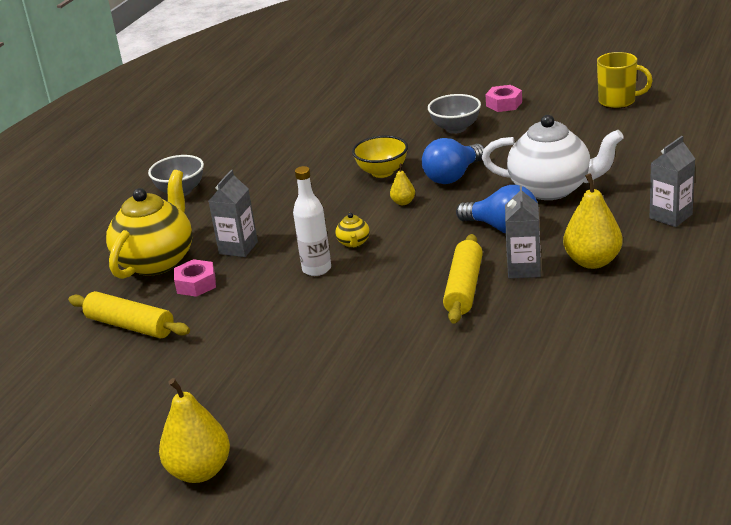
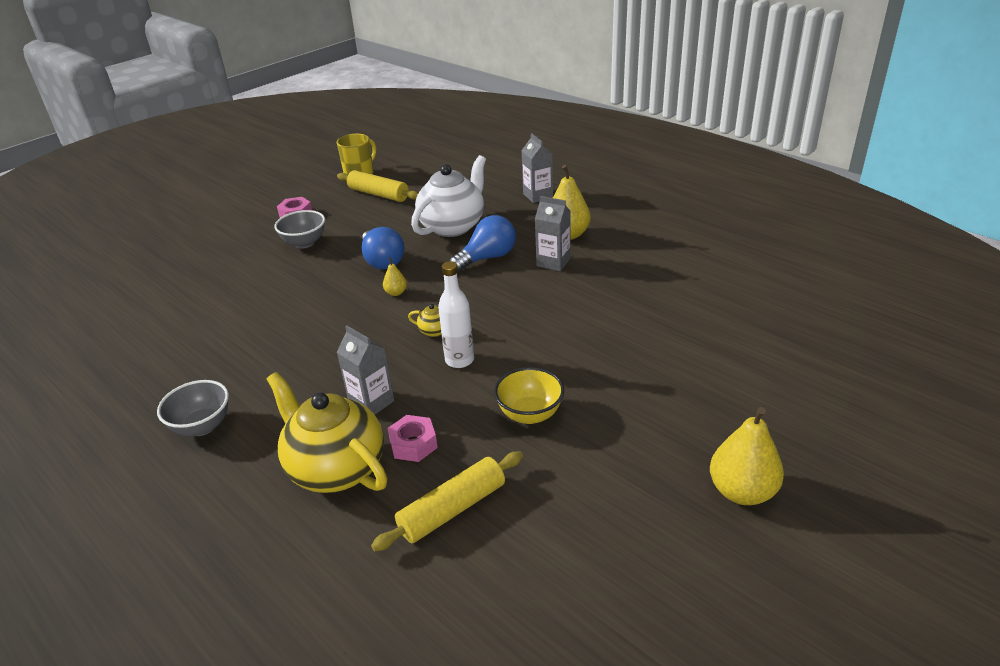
camera: 70 degrees left, 5 degrees up
(382, 172) = (331, 292): yellow bowl -> yellow bowl (530, 414)
(464, 288) = (557, 292): yellow rolling pin -> yellow rolling pin (378, 194)

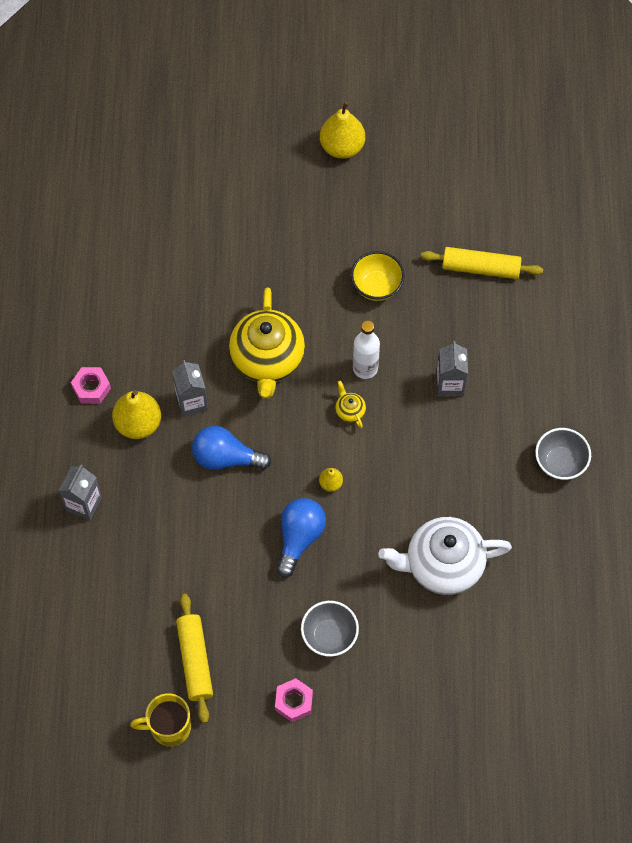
camera: 135 degrees left, 30 degrees up
(336, 468) = (512, 351): yellow teapot -> yellow teapot (267, 360)
(413, 444) = (458, 328): pink nut -> pink nut (91, 388)
(453, 226) = (198, 531): white teapot -> white teapot (443, 565)

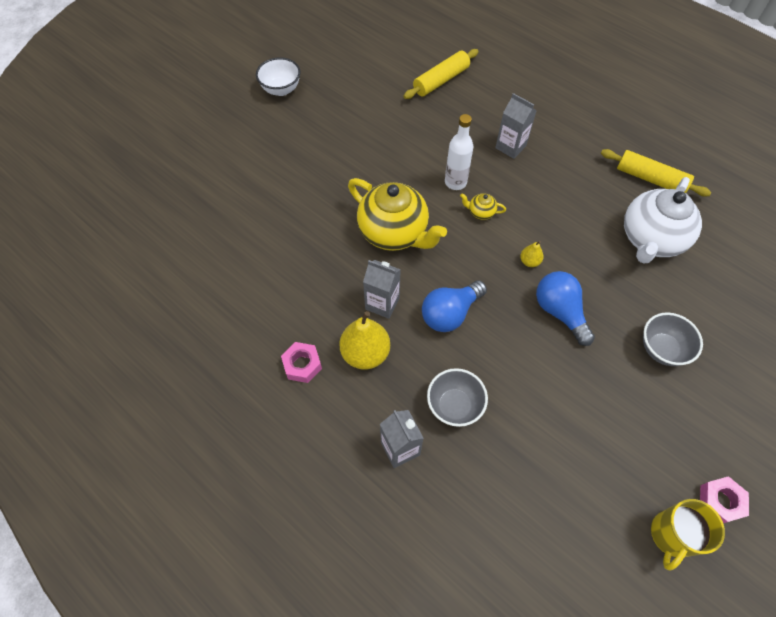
camera: 50 degrees left, 5 degrees down
(195, 661) = (618, 465): yellow rolling pin -> yellow rolling pin (650, 179)
(294, 702) = (707, 415): pink nut -> pink nut (720, 501)
(342, 147) = (281, 89): yellow pear -> white bowl
(376, 286) = (400, 137): yellow bowl -> none
(560, 463) = (619, 130): grey bowl -> grey bowl (454, 406)

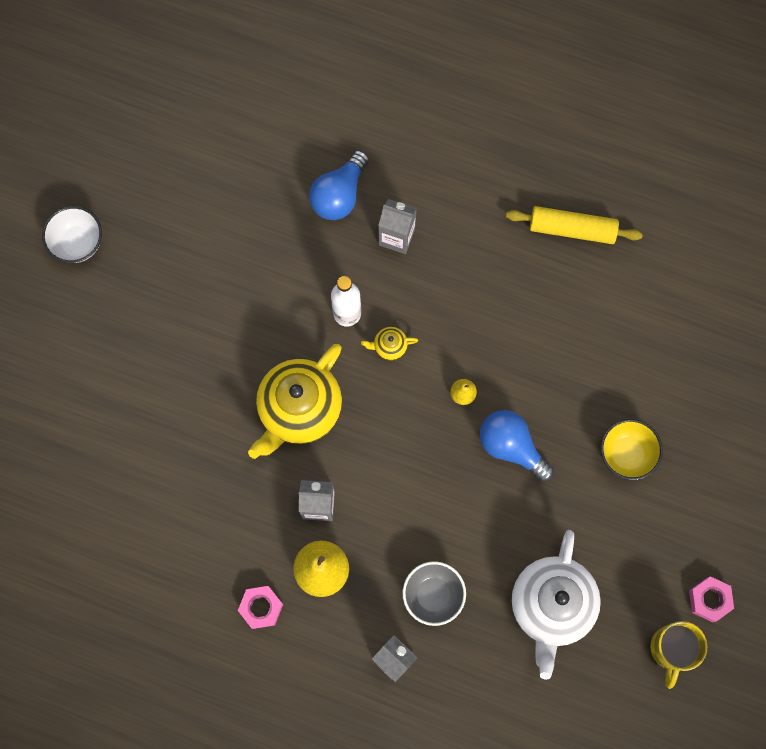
camera: 20 degrees left, 15 degrees up
(394, 232) = (299, 409): yellow teapot -> yellow teapot turned 105 degrees clockwise
(441, 80) = (278, 158): yellow rolling pin -> none
(450, 313) = (395, 491): blue light bulb -> blue light bulb (339, 195)
(651, 239) = (589, 316): white teapot -> white teapot (551, 605)
(661, 349) = (626, 454): grey bowl -> yellow bowl

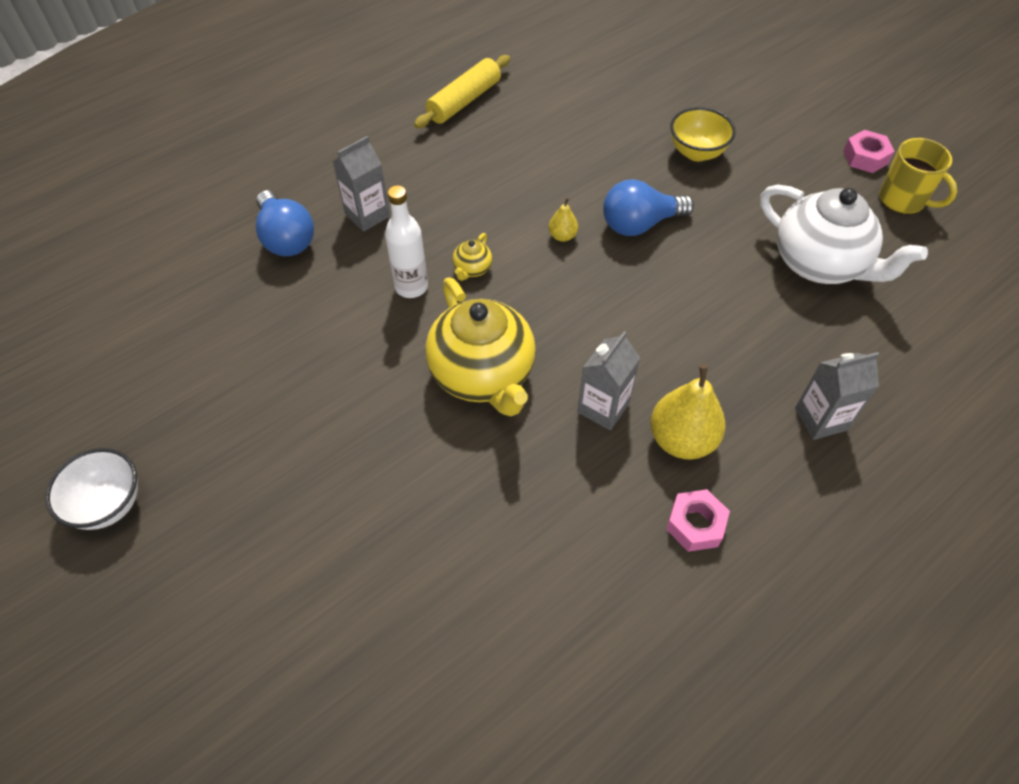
camera: 60 degrees left, 20 degrees down
(433, 595) = (762, 352): grey bowl -> none

